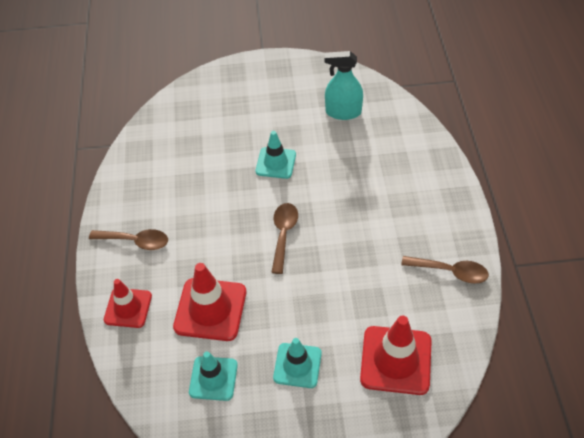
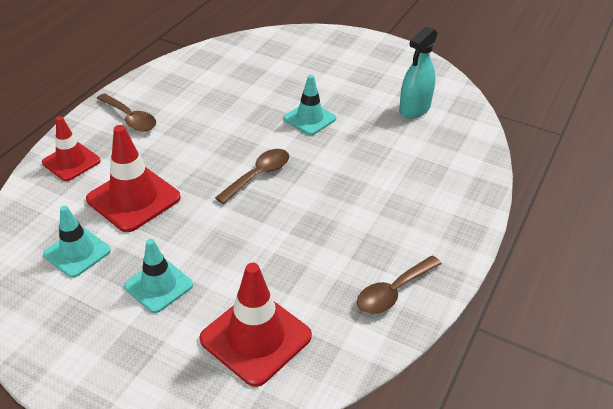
camera: 30 degrees right, 10 degrees down
(343, 112) = (414, 109): turquoise spray bottle -> turquoise spray bottle turned 90 degrees counterclockwise
(450, 272) = (393, 292): brown spoon -> brown spoon turned 90 degrees clockwise

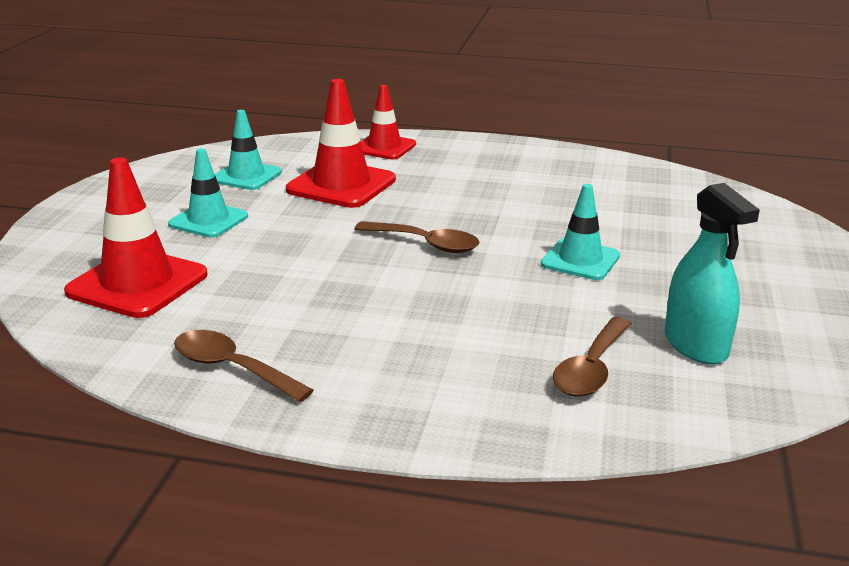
camera: 75 degrees right, 15 degrees down
(130, 118) = (481, 158): brown spoon -> brown spoon (591, 369)
(414, 109) = (696, 345): turquoise spray bottle -> turquoise spray bottle turned 135 degrees counterclockwise

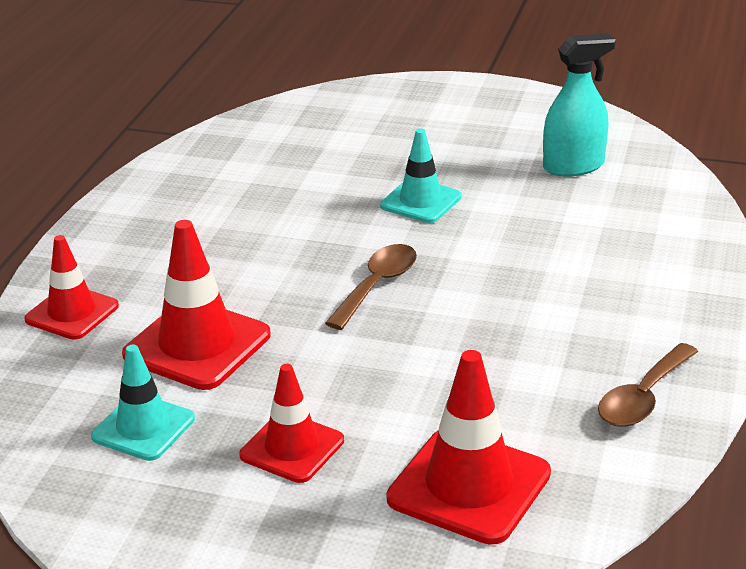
camera: 85 degrees left, 5 degrees up
(208, 220) = (292, 448): turquoise traffic cone -> red traffic cone
(591, 369) = (615, 213): brown spoon -> none

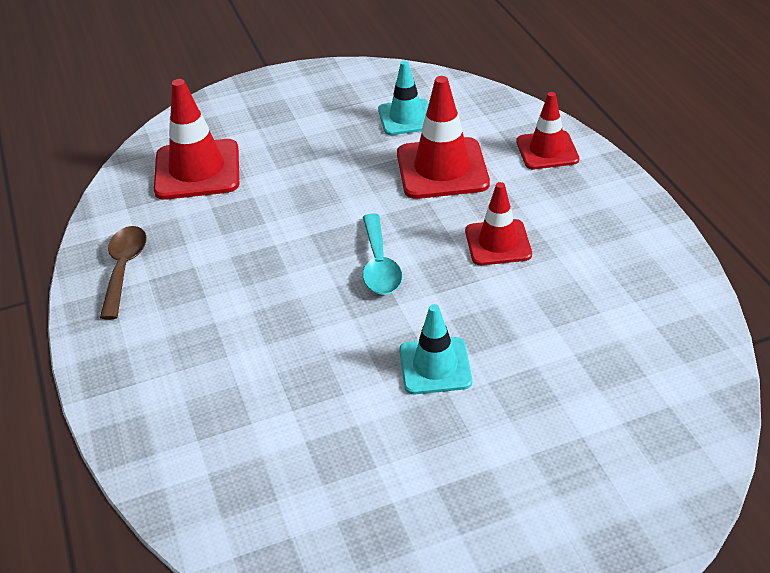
camera: 145 degrees right, 10 degrees up
(292, 448) = (314, 144): red traffic cone -> red traffic cone (498, 243)
(377, 286) = (379, 265): brown spoon -> turquoise spoon
(573, 166) = (337, 498): turquoise spray bottle -> none

